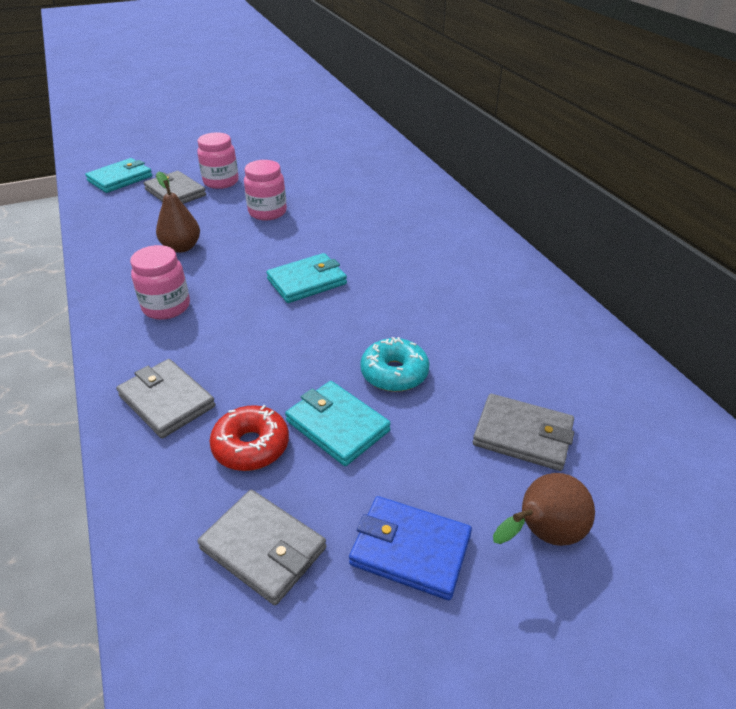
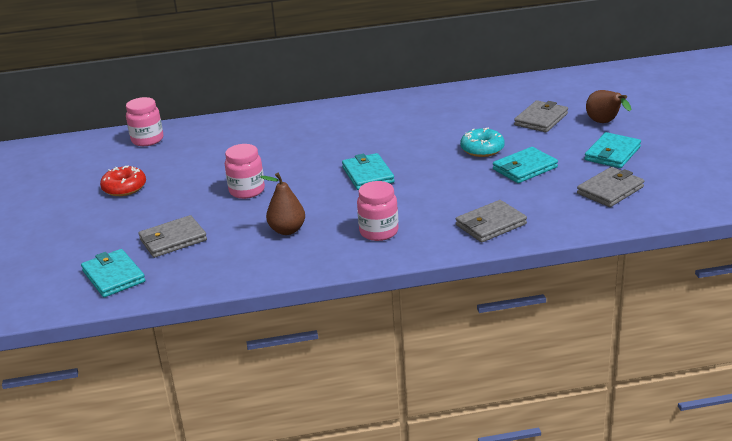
camera: 75 degrees left, 10 degrees down
(221, 182) = (167, 215): pink jar -> pink jar (147, 140)
(251, 446) = (537, 194): red donut -> red donut (124, 188)
(410, 550) = (612, 153): blue wallet -> turquoise wallet

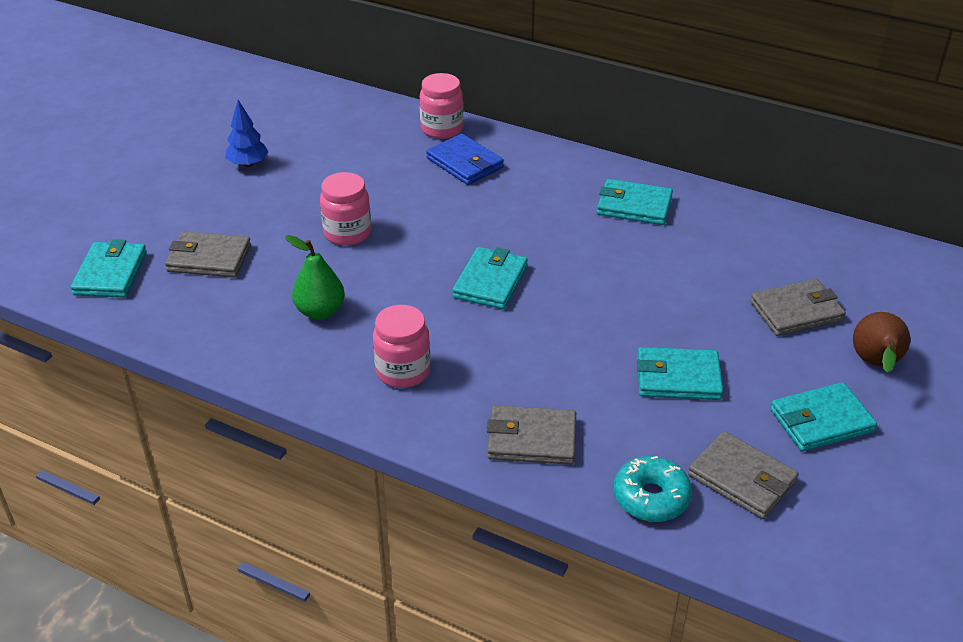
camera: 35 degrees right, 10 degrees up
(124, 188) = (248, 164): red donut -> blue tree
(147, 140) = (340, 110): pink jar -> pink jar (442, 129)
(270, 132) = (464, 163): none -> blue wallet
(287, 230) = (320, 311): brown pear -> green pear
(397, 112) = (634, 206): none -> turquoise wallet
(482, 149) = (663, 318): turquoise donut -> turquoise donut (651, 497)
(610, 190) = (742, 479): grey wallet -> grey wallet turned 45 degrees clockwise

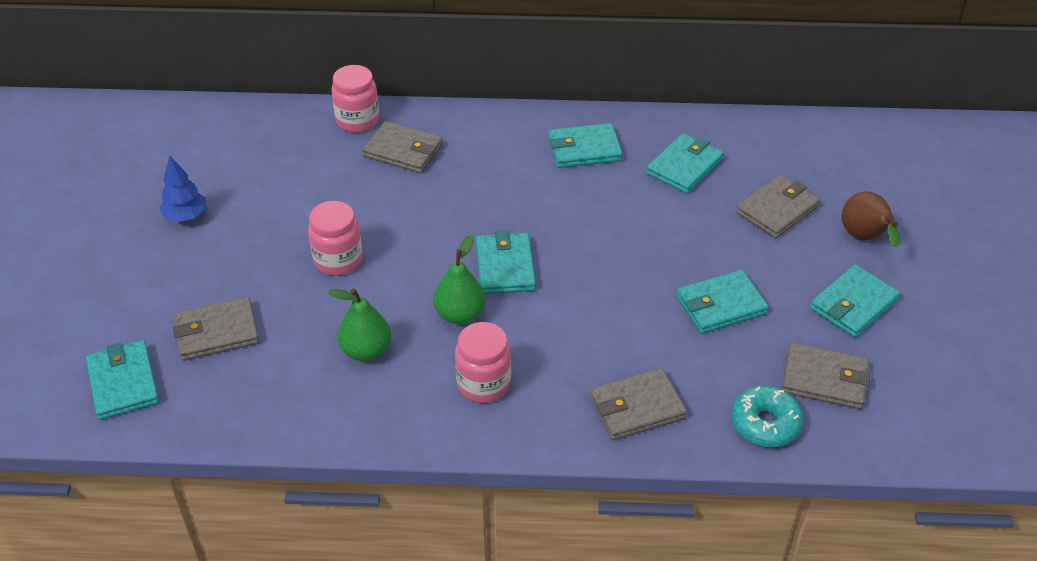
camera: 25 degrees left, 5 degrees up
(422, 308) = (460, 314): none -> green pear
(464, 163) = (403, 151): blue wallet -> grey wallet
(724, 247) = (684, 167): none -> turquoise wallet

